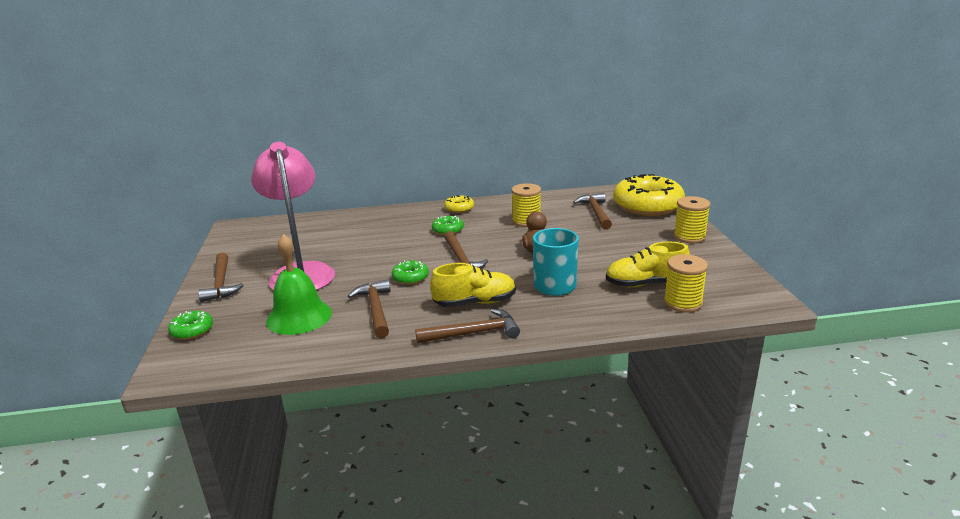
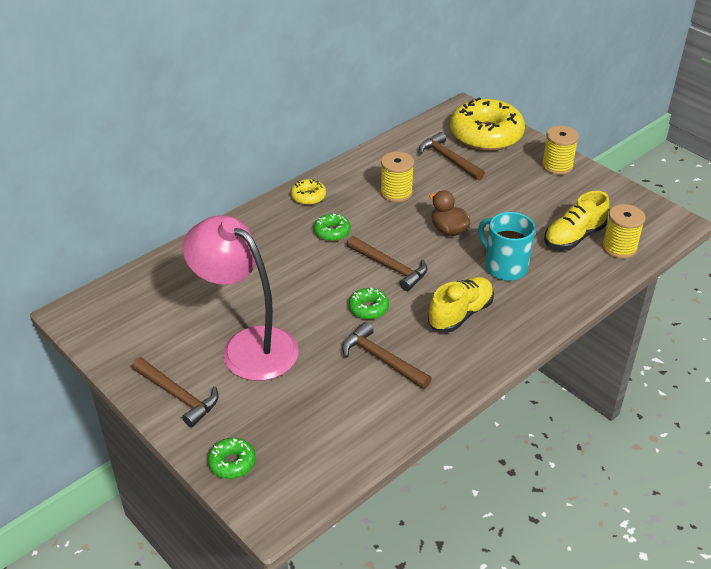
camera: 35 degrees left, 15 degrees up
(299, 316) = (319, 399): green bell -> none
(474, 333) = (496, 348): brown hammer -> none

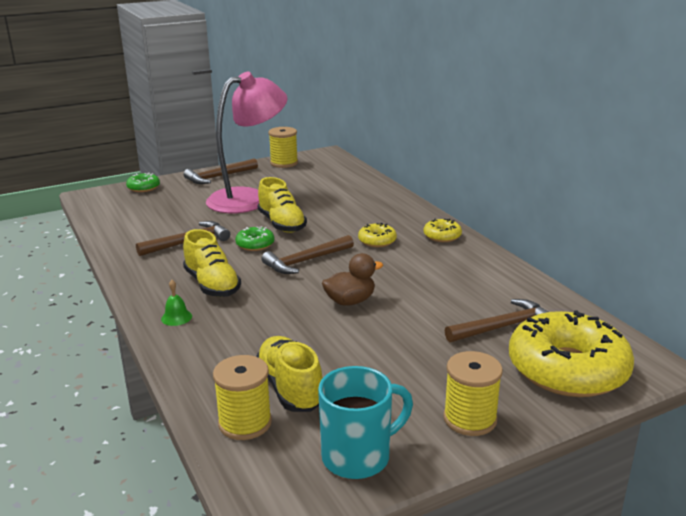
camera: 105 degrees right, 15 degrees down
(313, 301) = (281, 224): none -> yellow shoe
(332, 232) = (377, 241): green donut -> yellow donut
(396, 193) = (435, 281): yellow spool -> yellow spool (284, 163)
(504, 267) = (265, 323): turquoise mug -> turquoise mug (358, 456)
(523, 319) = (176, 317): none -> green bell

